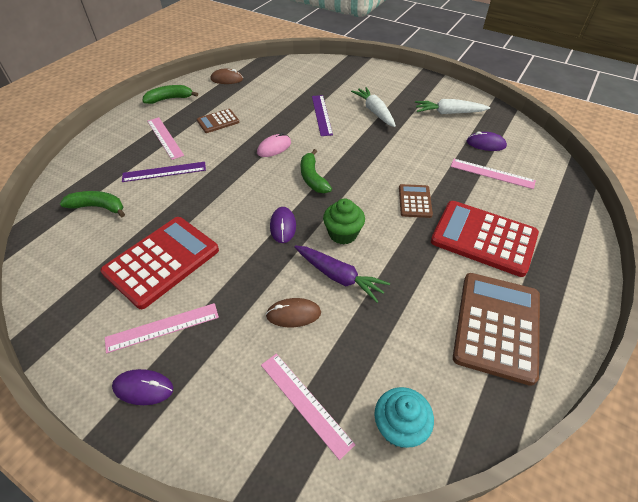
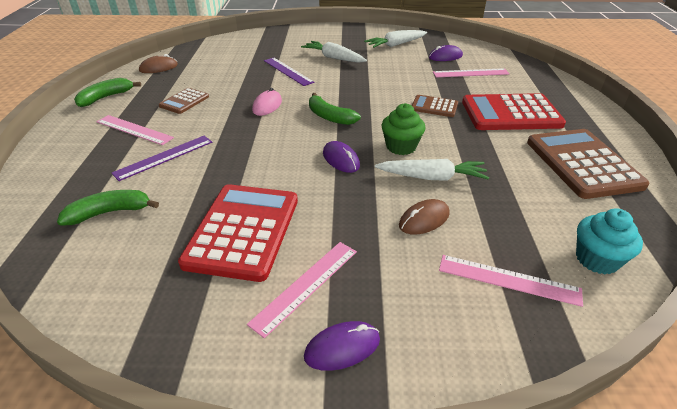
camera: 30 degrees left, 10 degrees down
(339, 277) = (432, 177): purple carrot -> white carrot
(414, 201) = (434, 107): brown calculator -> brown calculator turned 45 degrees counterclockwise

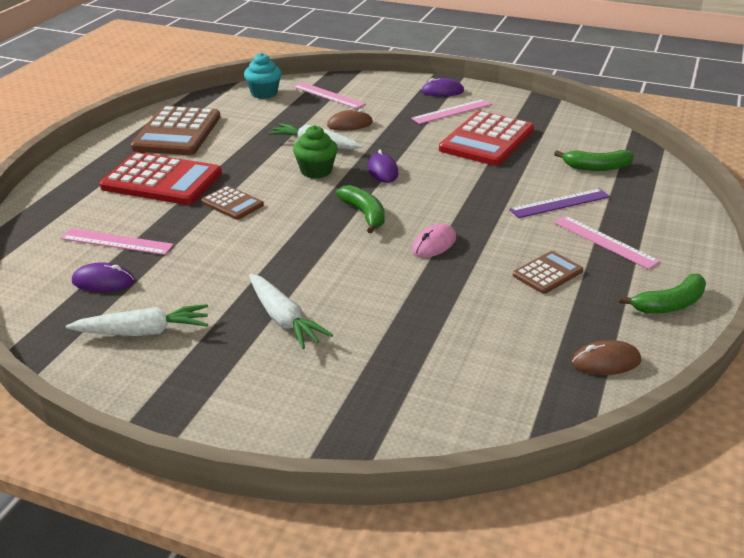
camera: 160 degrees left, 5 degrees down
(288, 71) = (379, 303): purple ruler -> none

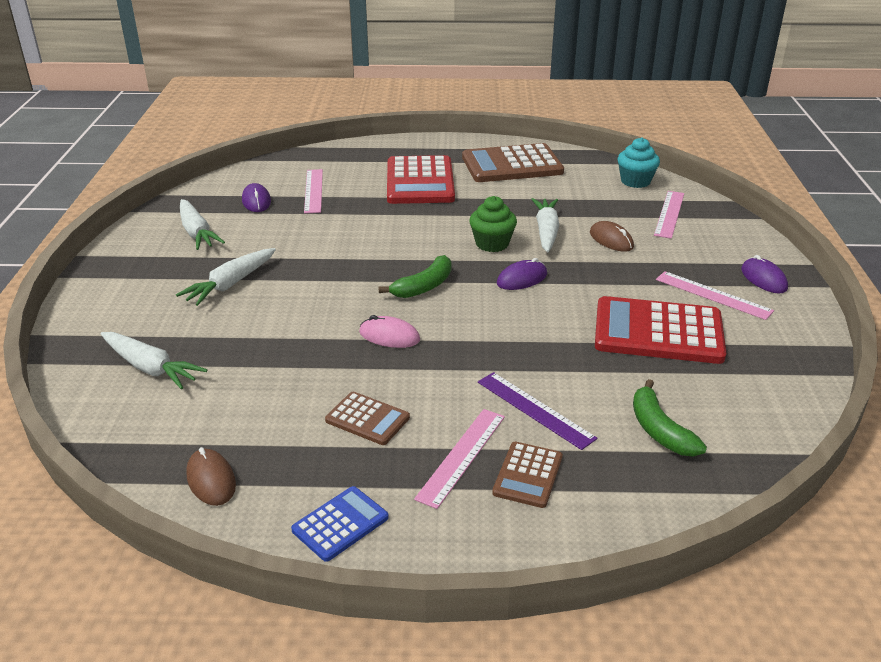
camera: 70 degrees right, 0 degrees up
(232, 203) = (401, 219): brown calculator -> brown calculator (528, 475)
(418, 386) = (150, 368): none -> white carrot
(669, 304) = (340, 524): green banana -> blue calculator

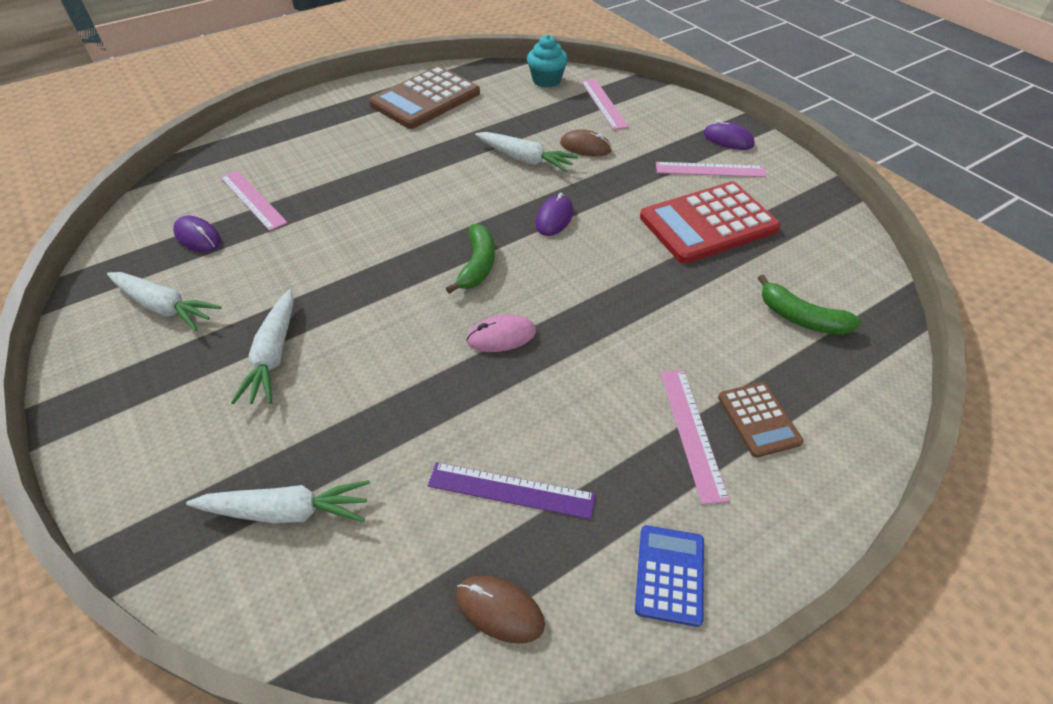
camera: 35 degrees left, 15 degrees up
(367, 419) = (575, 441): brown calculator -> none
(420, 181) = (356, 148): red calculator -> none
(492, 244) = (492, 191): green cupcake -> none
(535, 409) = (698, 349): purple ruler -> purple ruler (511, 490)
(546, 231) = (525, 159): white carrot -> white carrot turned 150 degrees clockwise

